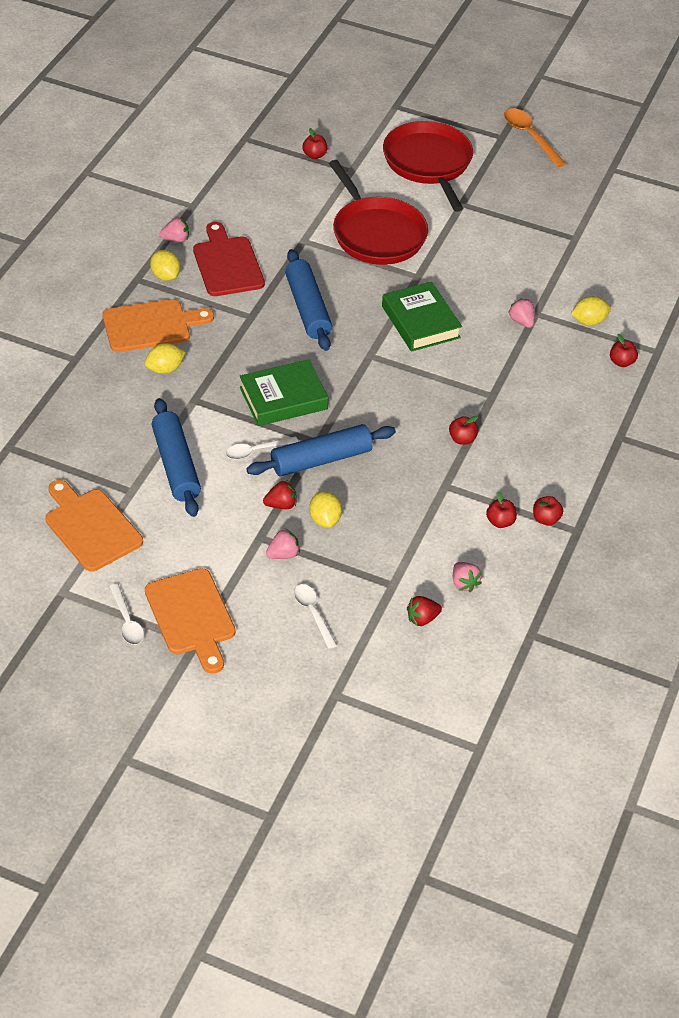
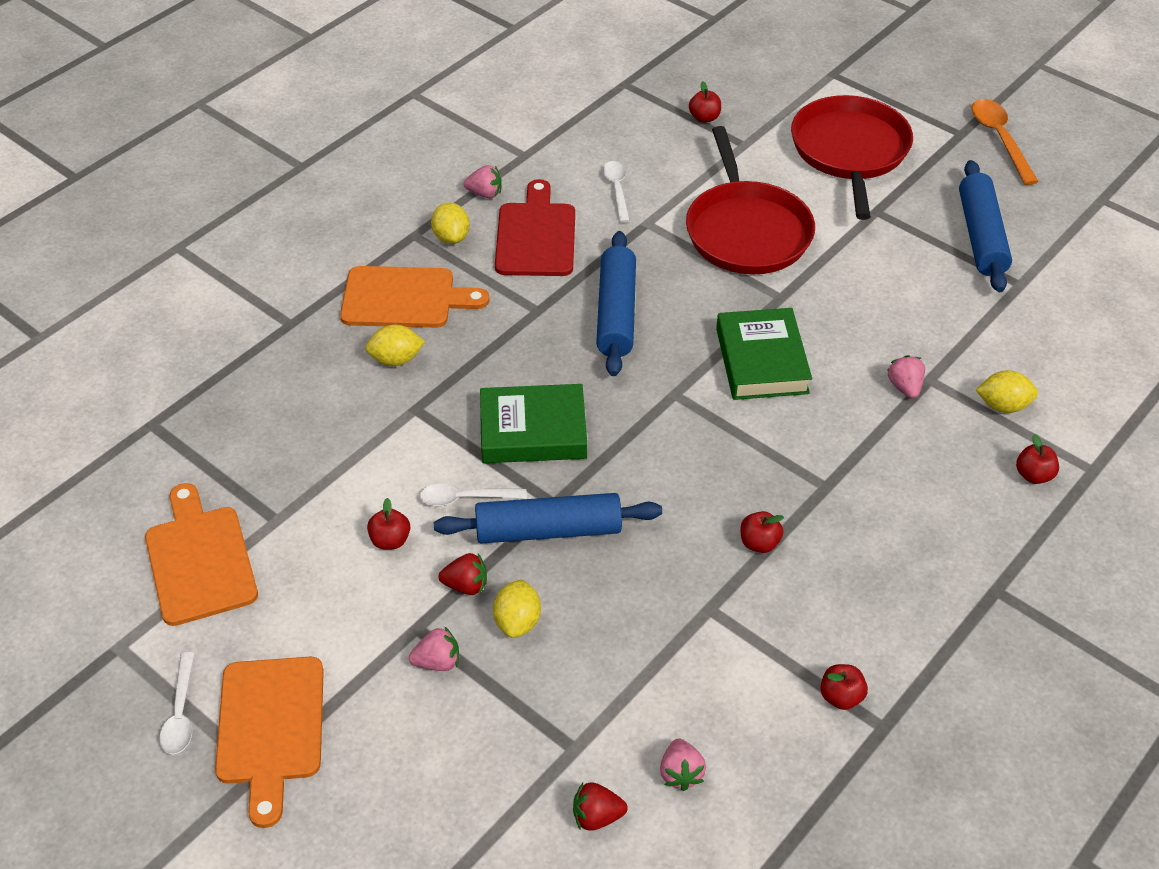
camera: 20 degrees right, 0 degrees up
(176, 465) = (350, 496): blue rolling pin -> blue rolling pin (981, 236)
(313, 613) = (441, 766): white spoon -> white spoon (617, 190)
(500, 522) = (770, 685): red apple -> red apple (390, 540)

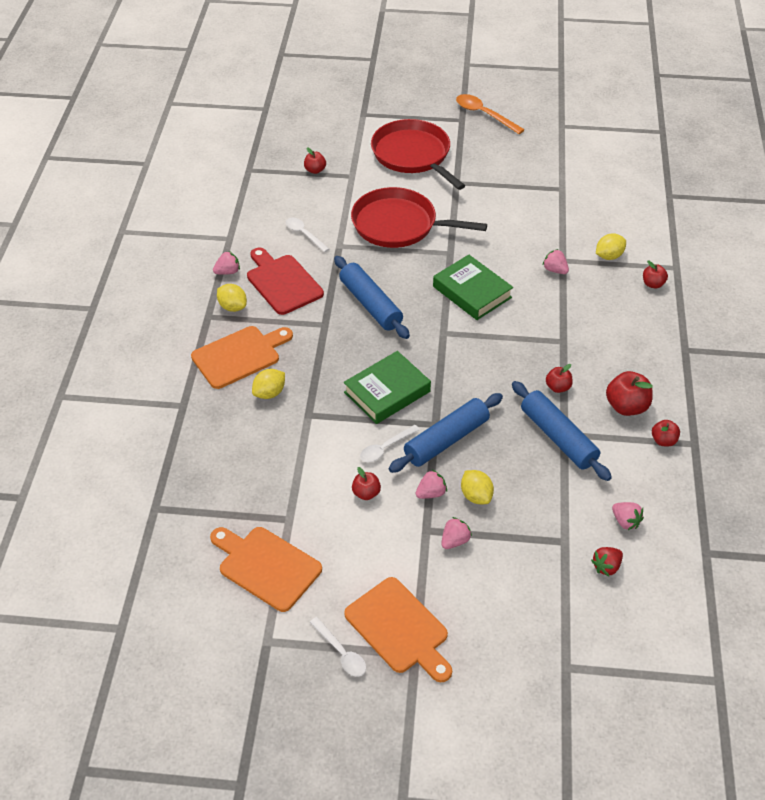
camera: 35 degrees left, 0 degrees up
(466, 585) = (431, 493): red strawberry -> pink strawberry
(746, 231) = (398, 225): red pan -> red pan turned 150 degrees clockwise
(831, 621) = (626, 406): none -> red apple
(981, 236) = (521, 172): blue rolling pin -> blue rolling pin (558, 437)

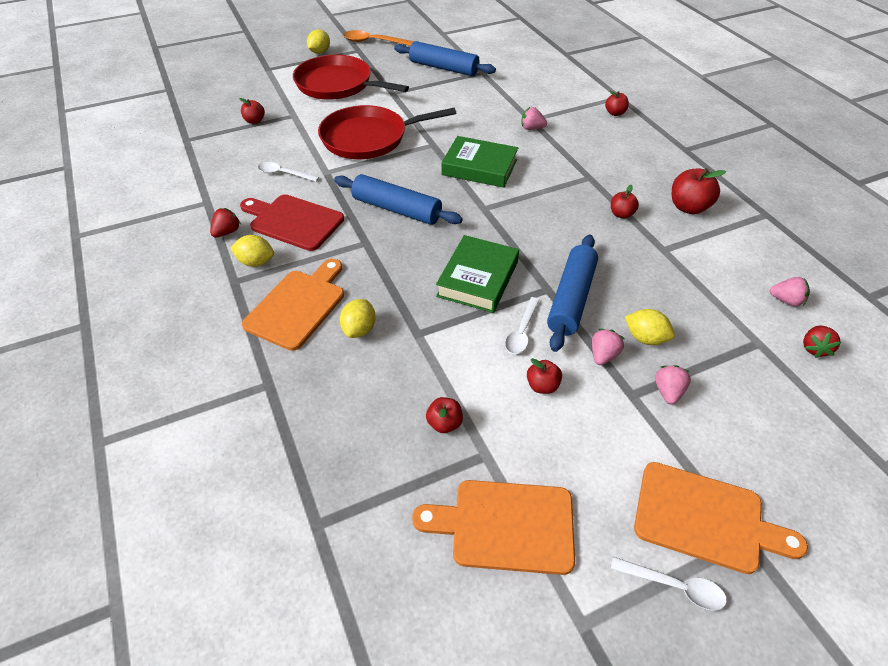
camera: 30 degrees left, 0 degrees up
(228, 272) = (227, 232): pink strawberry -> red strawberry
(558, 437) = (662, 254): blue rolling pin -> blue rolling pin (443, 68)
(609, 256) = (563, 105): yellow lemon -> yellow lemon (319, 52)
(663, 440) = (743, 222): red apple -> red apple (444, 423)

